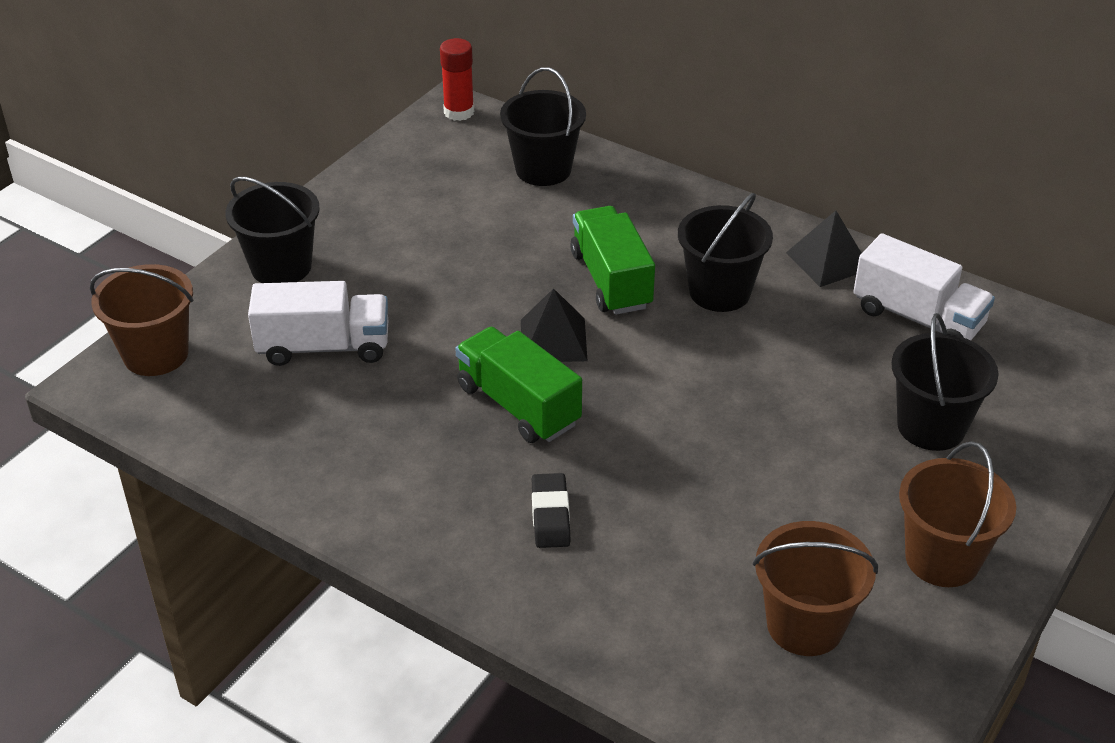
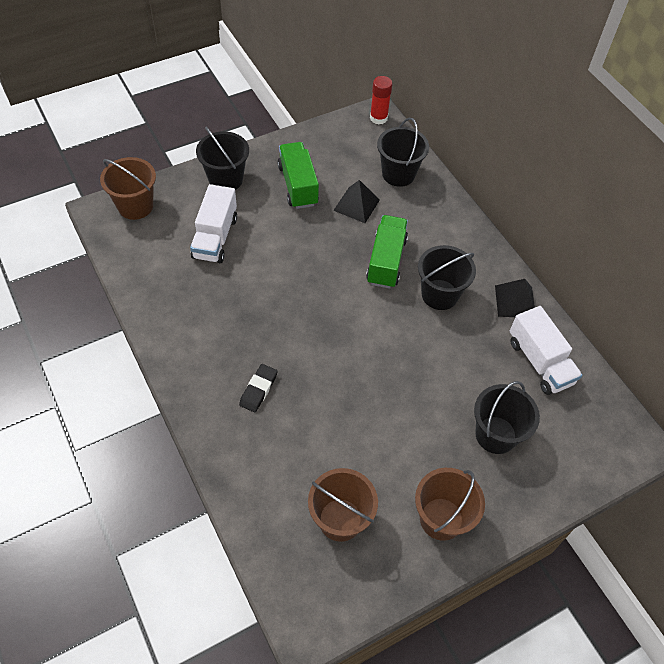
camera: 25 degrees right, 15 degrees up
(324, 347) = (215, 237): white truck -> white truck turned 75 degrees clockwise
(518, 405) = (286, 317): green truck -> green truck (298, 185)
(553, 340) = (331, 285): black pyramid -> black pyramid (356, 205)

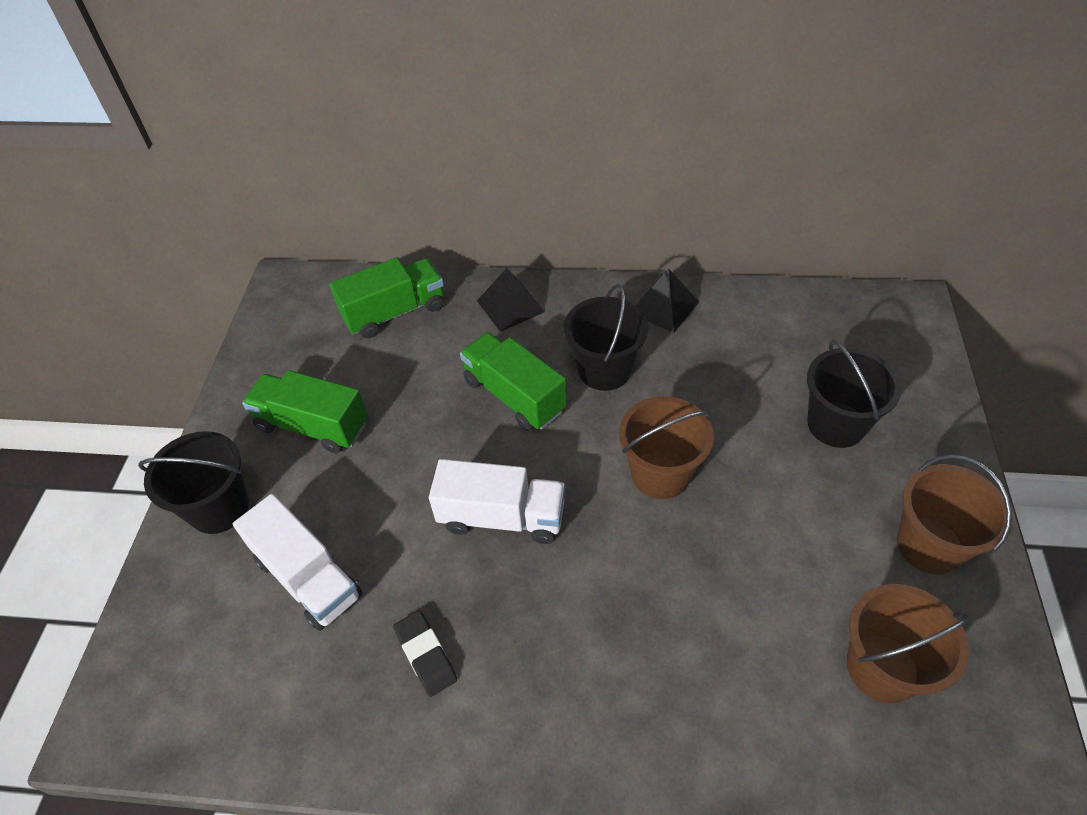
camera: 50 degrees left, 5 degrees down
(135, 206) = (146, 665): brown bucket -> brown bucket (660, 474)
(258, 389) = (614, 662): black eraser -> black eraser (425, 655)
(356, 205) = (402, 379): black pyramid -> black pyramid (510, 306)
(378, 118) = (291, 285): red glue stick -> none
(398, 174) = (394, 312): black bucket -> green truck
(539, 362) = (760, 330): white truck -> white truck (502, 517)

